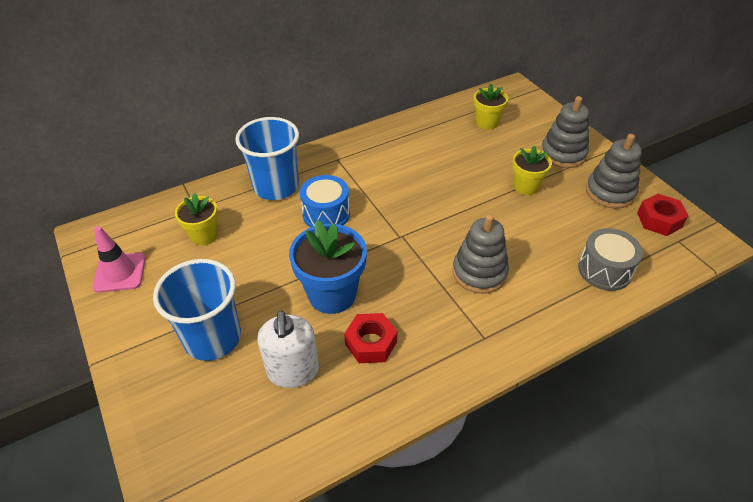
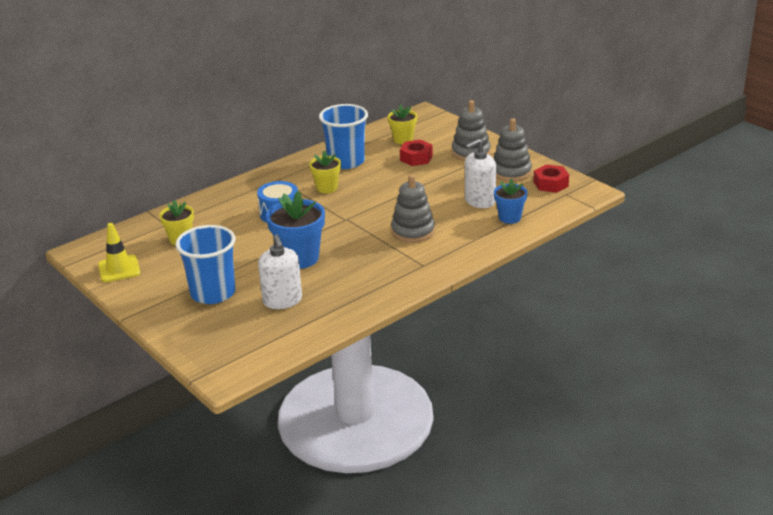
camera: 10 degrees left, 15 degrees down
(120, 272) = (119, 269): pink traffic cone -> yellow traffic cone
(276, 186) = (230, 202): blue cup -> blue cup (346, 161)
(371, 343) = (337, 279): red nut -> red nut (416, 158)
(526, 186) = (442, 177): yellow flower pot -> yellow flower pot (327, 188)
(568, 234) = (479, 201): none -> white soap dispenser
(604, 270) = (509, 218): grey drum -> blue flower pot

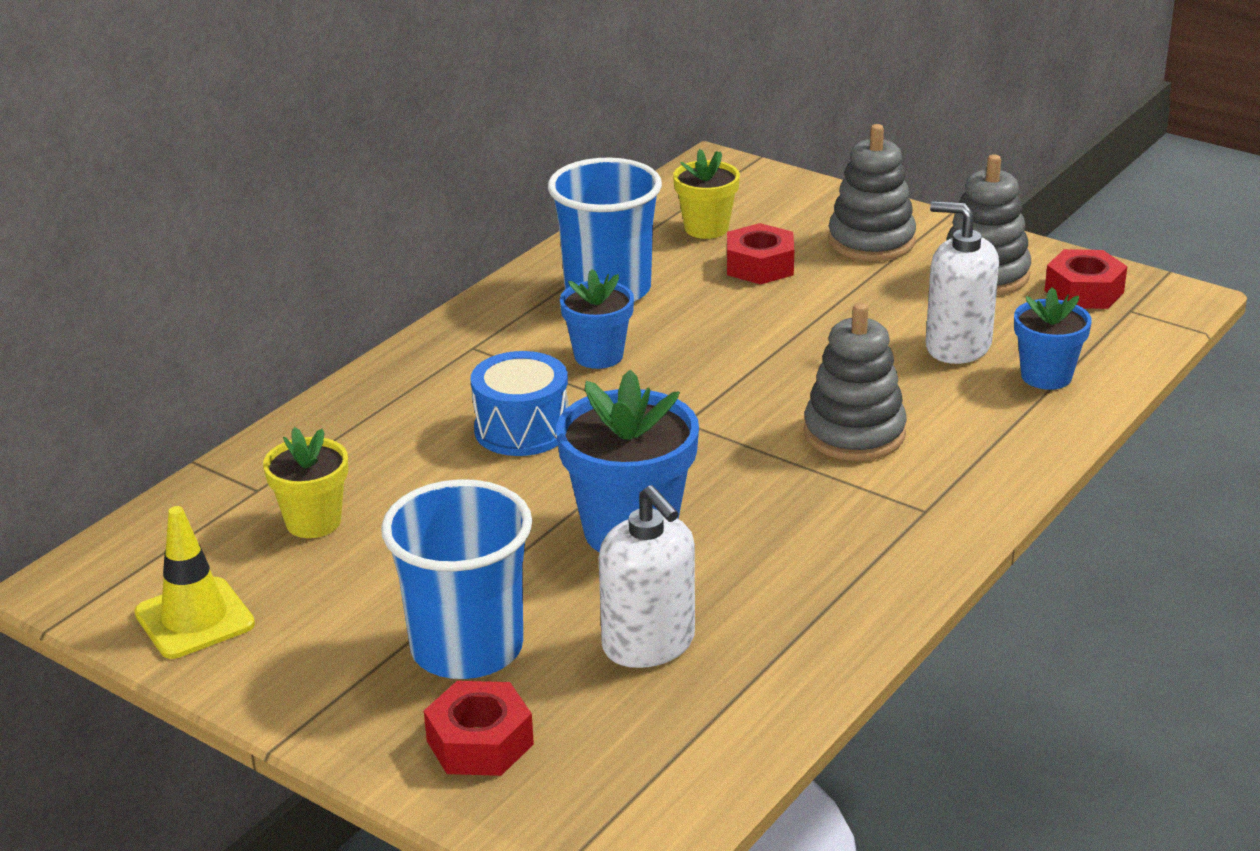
camera: 15 degrees left, 0 degrees up
(199, 327) = (480, 742): none -> red nut
(327, 188) = (598, 356): yellow flower pot -> blue flower pot
(479, 201) = (957, 346): white soap dispenser -> white soap dispenser turned 75 degrees clockwise

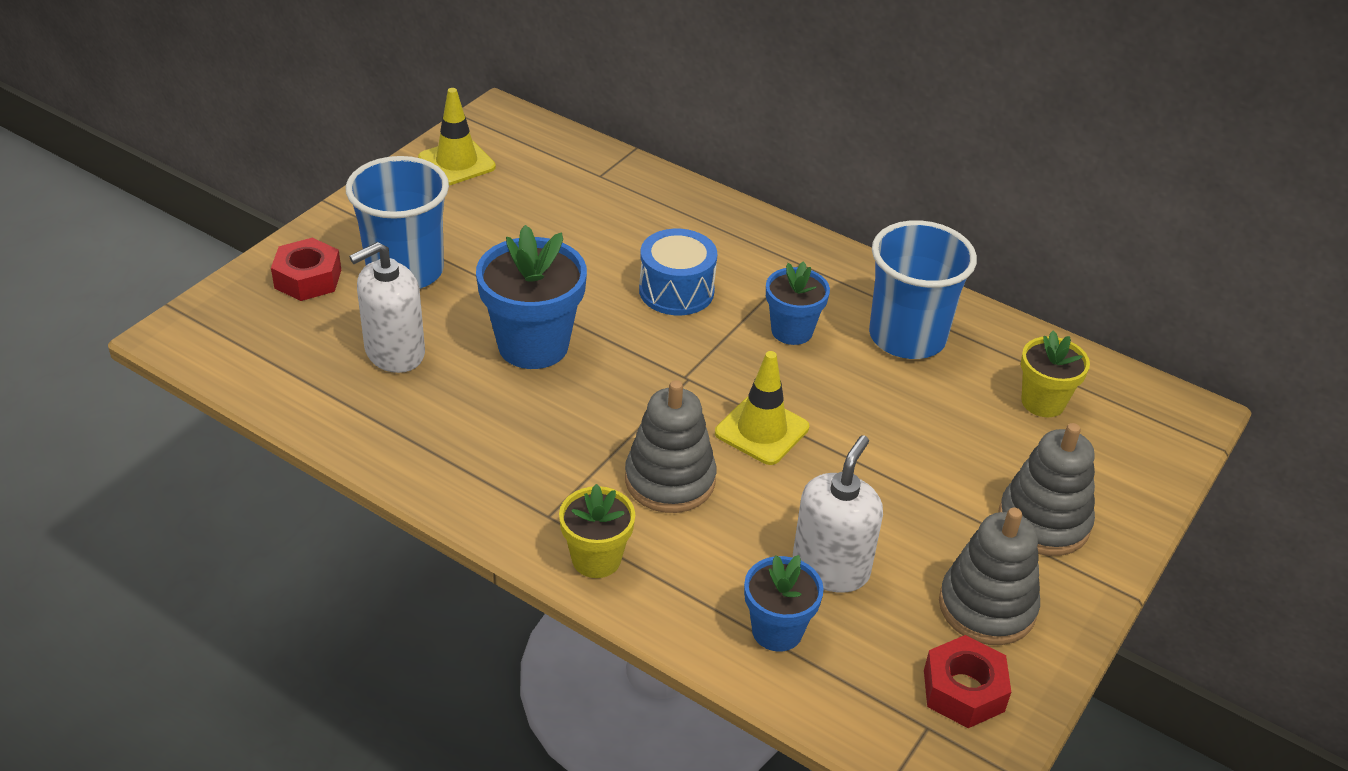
camera: 85 degrees right, 10 degrees up
(313, 522) = (558, 201): yellow flower pot -> yellow flower pot (596, 559)
(760, 266) = (972, 436): red nut -> none
(767, 378) = (762, 430): none -> yellow traffic cone

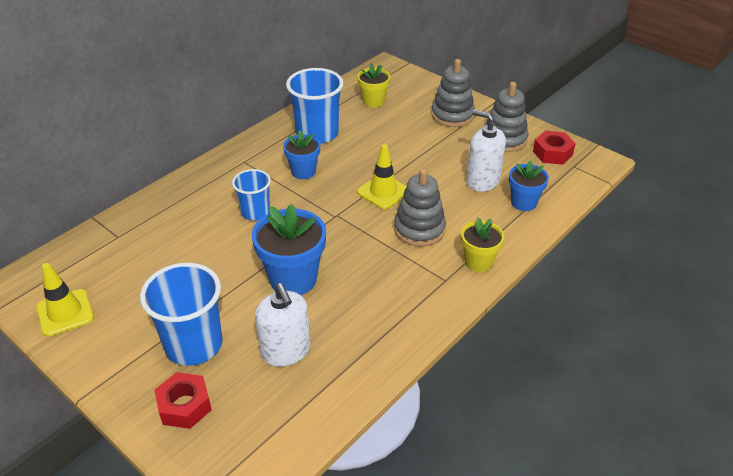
camera: 80 degrees left, 0 degrees up
(676, 291) = (255, 212): blue drum -> blue cup

